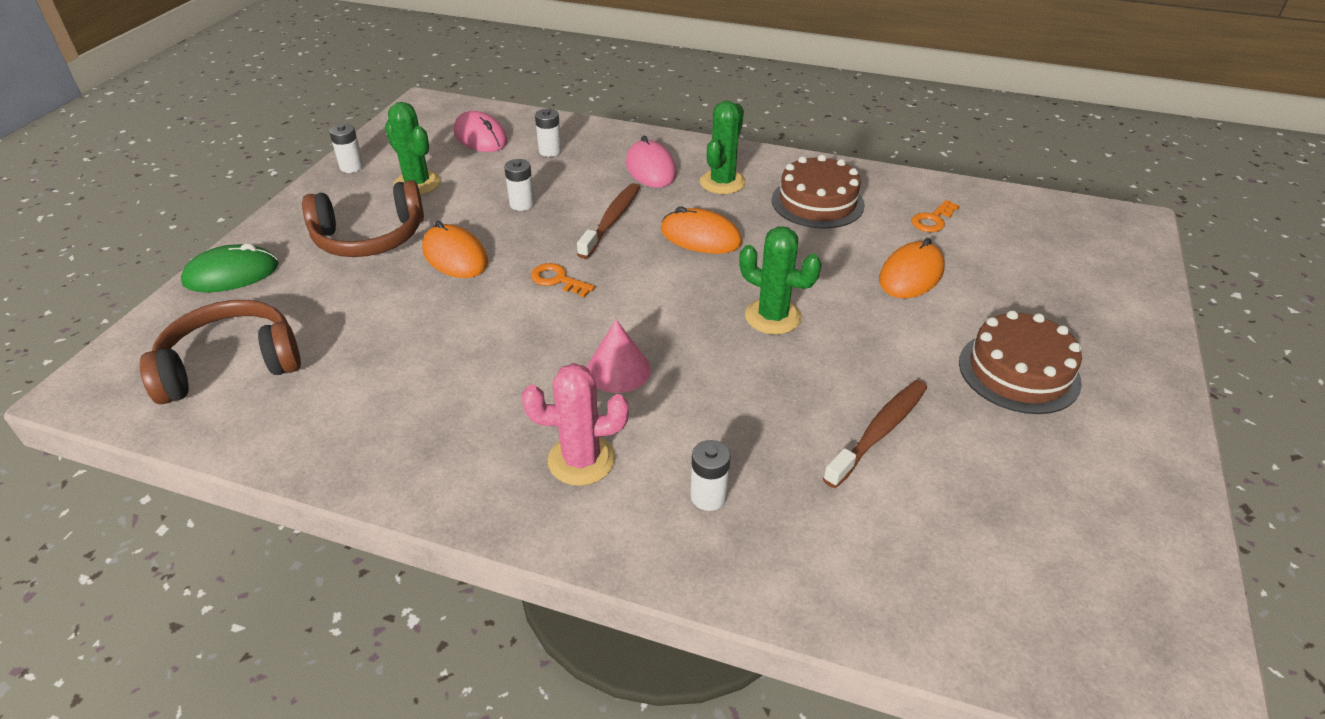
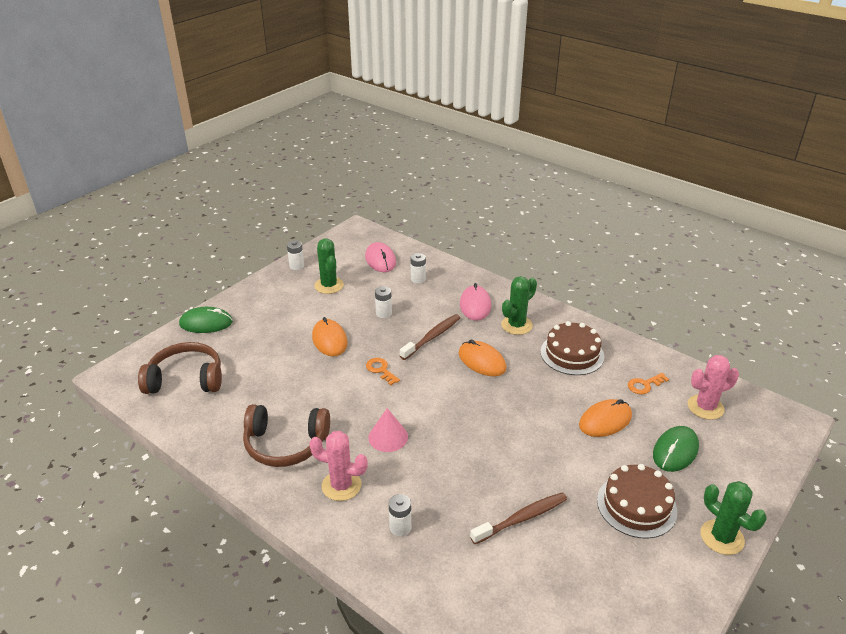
camera: 20 degrees right, 5 degrees down
(369, 237) = (287, 316): brown headphones -> brown headphones (285, 444)
(773, 317) = (498, 427): green cactus -> green cactus (722, 537)
(1021, 291) = (675, 451): none -> green mouse
(1023, 230) = (705, 407): none -> pink cactus

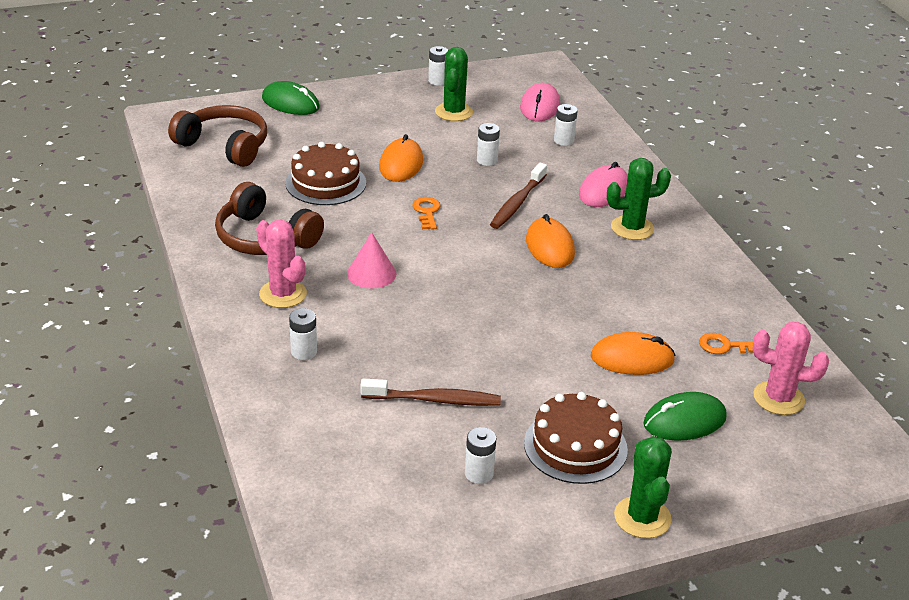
camera: 30 degrees right, 0 degrees up
(432, 337) = (517, 203): brown toothbrush -> brown toothbrush turned 135 degrees clockwise
(572, 354) = (668, 281): brown cake -> brown cake (326, 183)
(603, 562) = (479, 474): none -> white battery

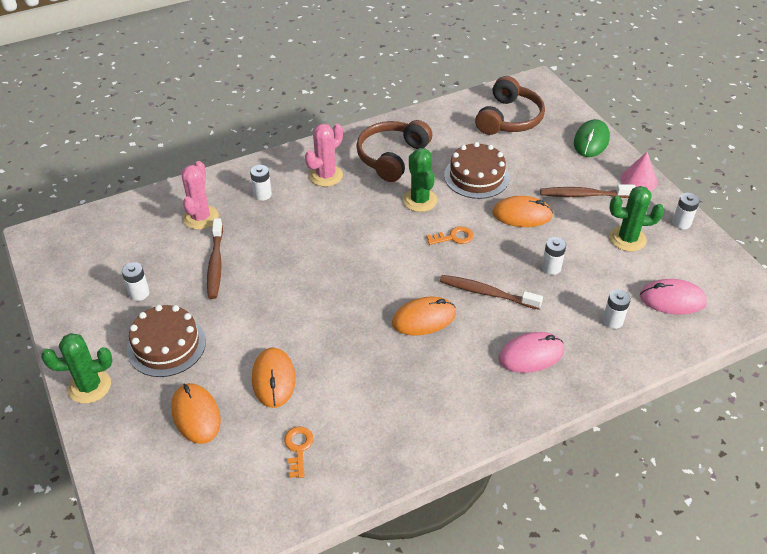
camera: 85 degrees right, 10 degrees up
(371, 273) = (360, 216): pink cone -> pink cone (639, 180)
(380, 123) = (584, 195): none -> brown toothbrush
(604, 190) = (531, 355): pink mouse -> pink mouse turned 45 degrees counterclockwise
(632, 228) = (471, 378): green cactus -> green cactus (419, 200)
(684, 421) = (196, 415): green mouse -> orange mouse
(778, 398) = (227, 487): pink cactus -> pink cactus (201, 217)

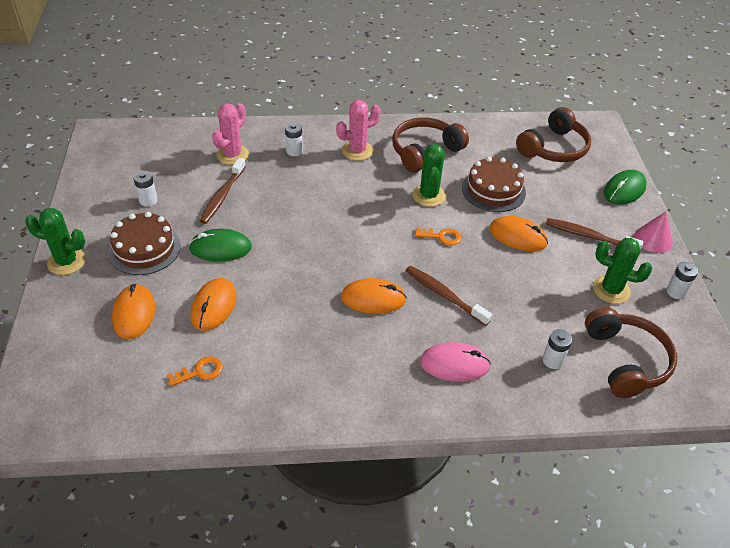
camera: 20 degrees right, 0 degrees up
(245, 318) = (220, 248): none -> green mouse
(298, 448) = (200, 372): orange key -> orange key turned 45 degrees clockwise
(551, 268) = (519, 292): white battery -> none
(672, 299) = (626, 360): pink mouse -> brown headphones

